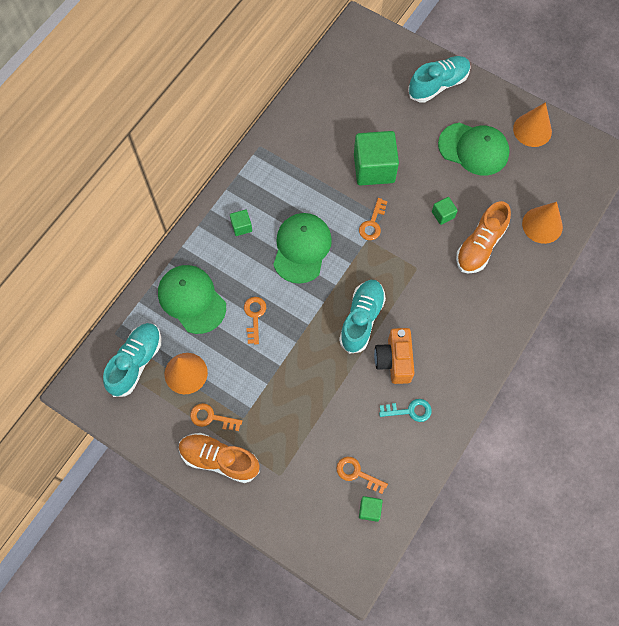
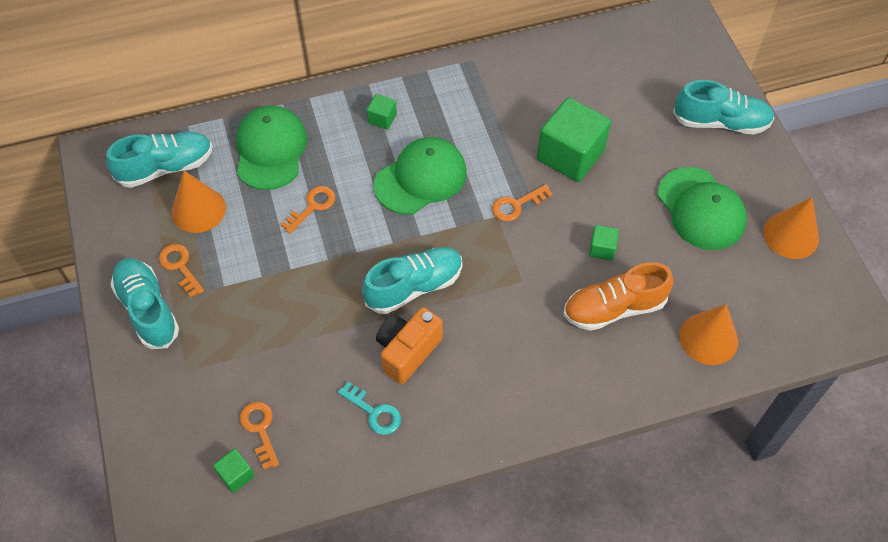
camera: 40 degrees right, 10 degrees down
(219, 459) = (148, 310): orange shoe -> turquoise shoe

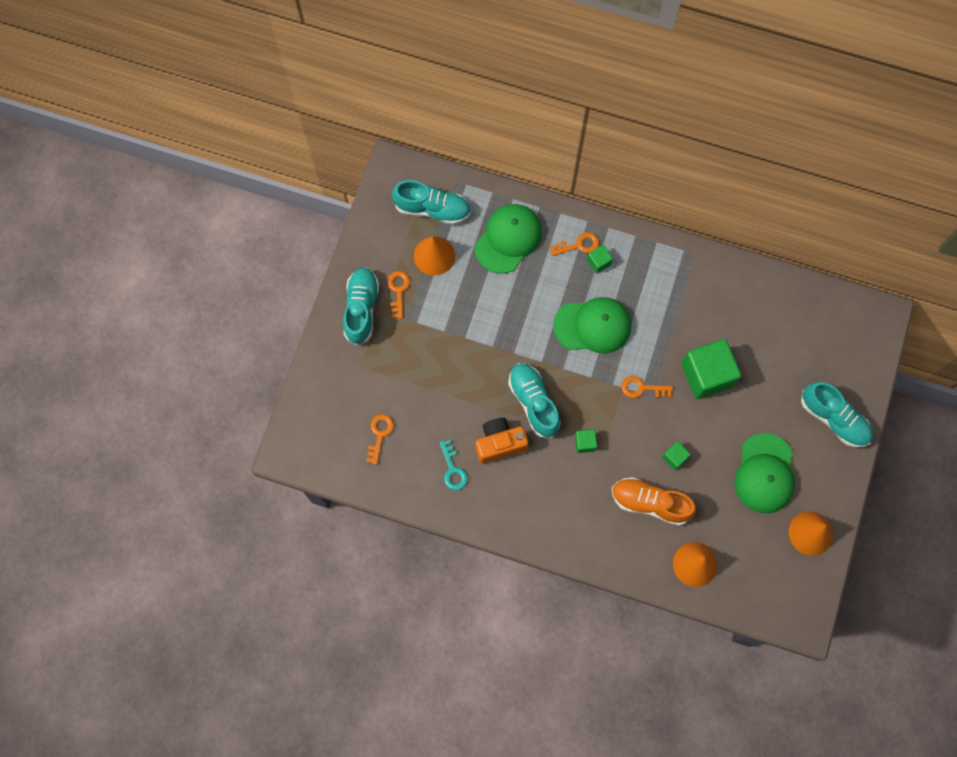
camera: 35 degrees right, 15 degrees up
(236, 475) = (349, 454): green cube -> green cube (585, 443)
(312, 207) = (507, 301): orange key -> orange key (578, 245)
(414, 287) = (533, 402): turquoise shoe -> turquoise shoe turned 120 degrees counterclockwise

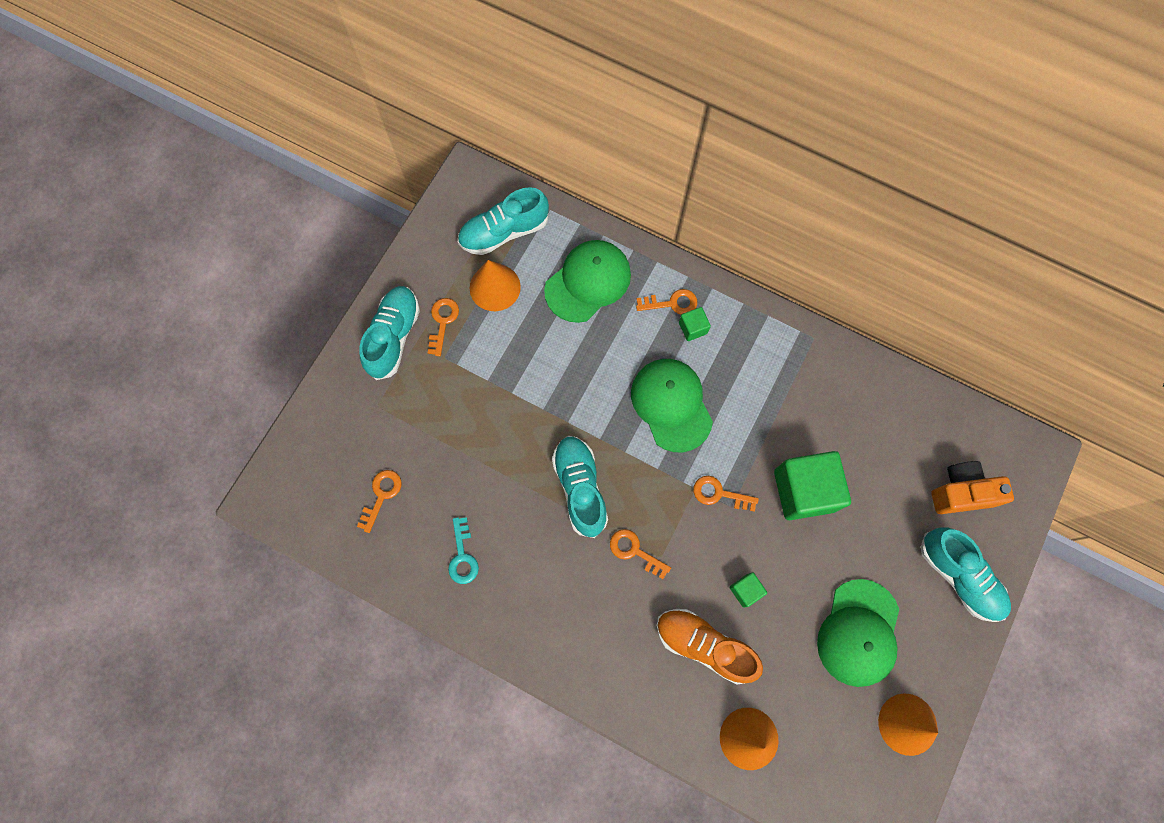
camera: 10 degrees right, 0 degrees up
(432, 209) = (504, 232): turquoise shoe -> turquoise shoe turned 135 degrees clockwise
(499, 443) = (527, 533): orange camera -> orange camera (961, 492)
(585, 443) = (635, 551): green cube -> orange key
(592, 326) = (671, 405): green cap -> green cap turned 120 degrees counterclockwise

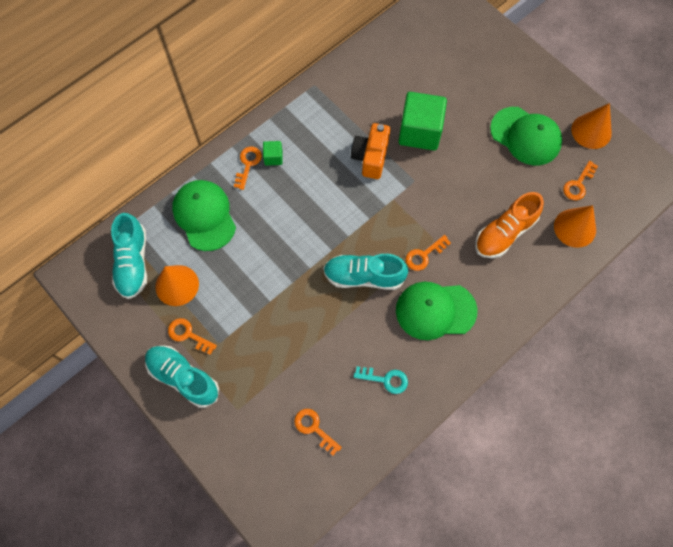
camera: 70 degrees left, 5 degrees down
(671, 405) = (325, 192): green cap -> green cap (435, 310)
(719, 494) = (402, 185): orange key -> orange key (578, 184)
(745, 590) = (476, 193): green cube -> none
(959, 576) = (507, 66): turquoise shoe -> none
(961, 492) = (454, 43): orange camera -> orange camera (370, 158)

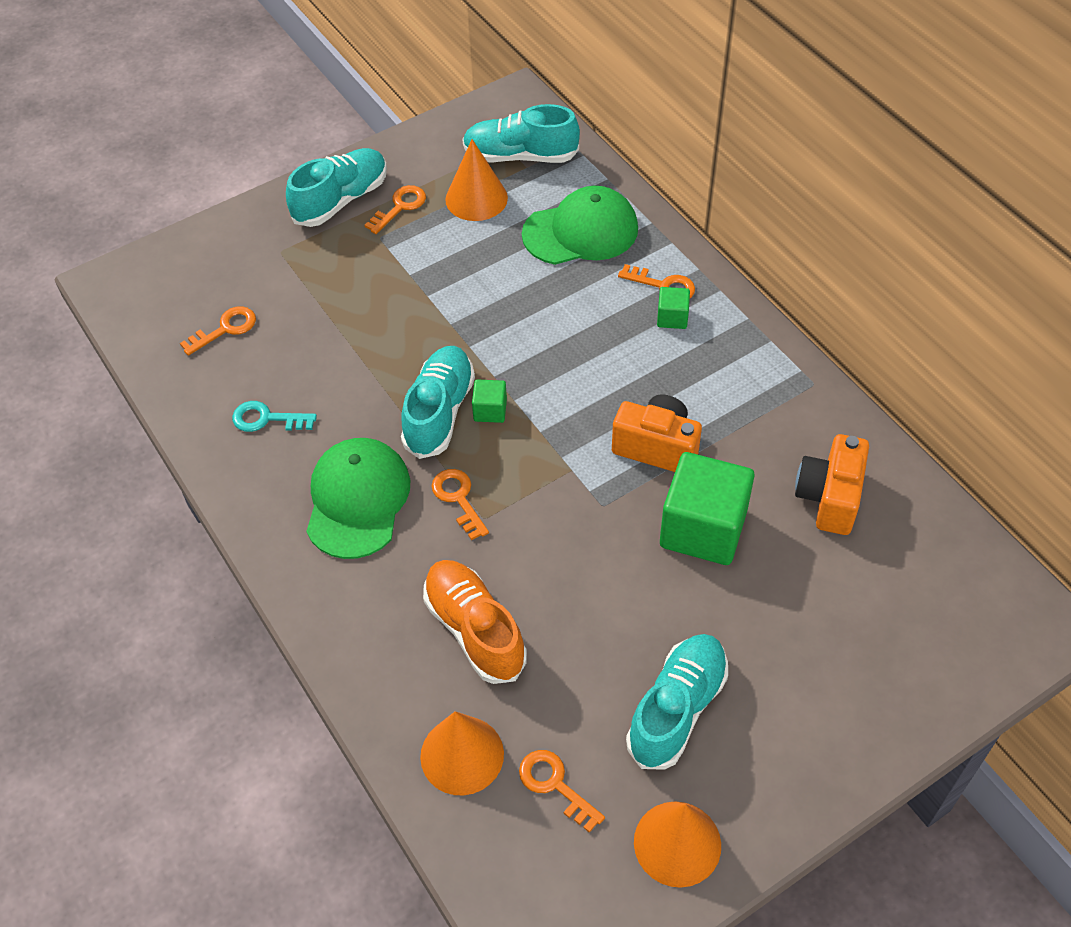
camera: 100 degrees right, 15 degrees down
(358, 248) = (490, 410): none -> green cube
(385, 379) = (267, 419): turquoise key -> turquoise key turned 75 degrees clockwise
(389, 76) = (829, 498): none -> orange camera
(525, 136) = (677, 709): green cap -> turquoise shoe

